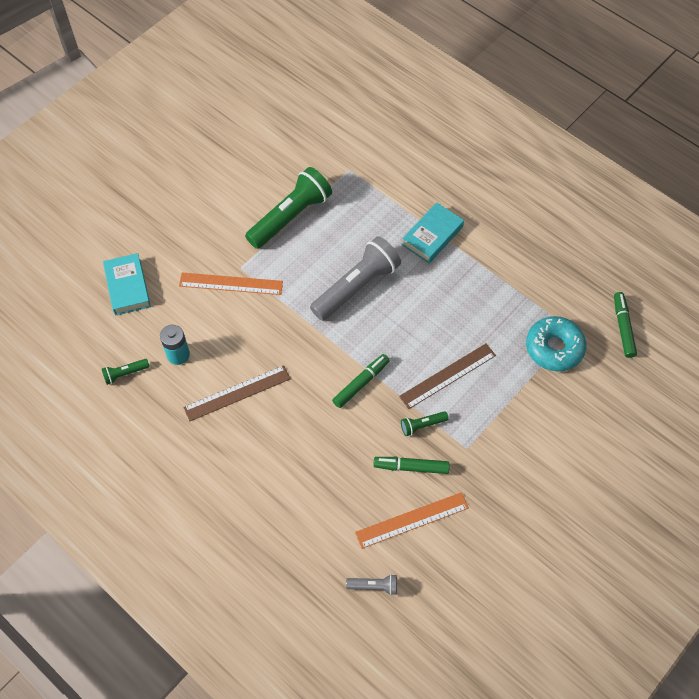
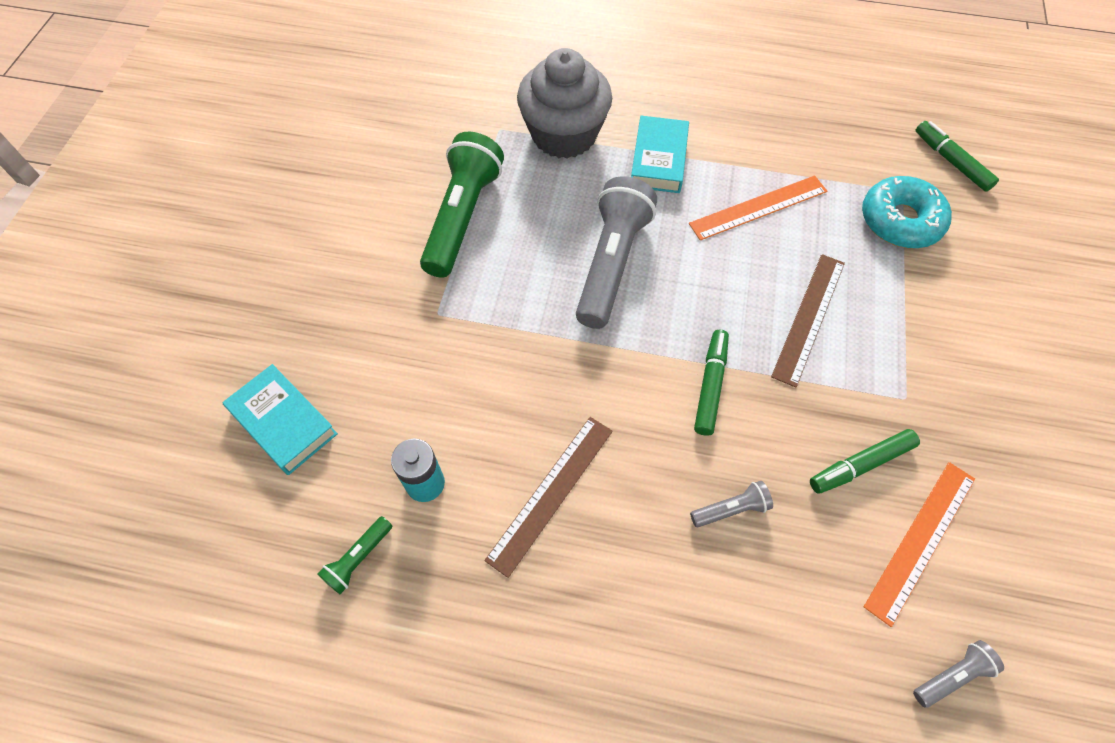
camera: 30 degrees left, 0 degrees up
(231, 284) = (438, 342): orange ruler -> orange ruler (758, 207)
(323, 450) = (731, 509): none -> grey flashlight
(386, 192) = (564, 135): none -> grey cupcake
(422, 425) = (829, 399): green flashlight -> none

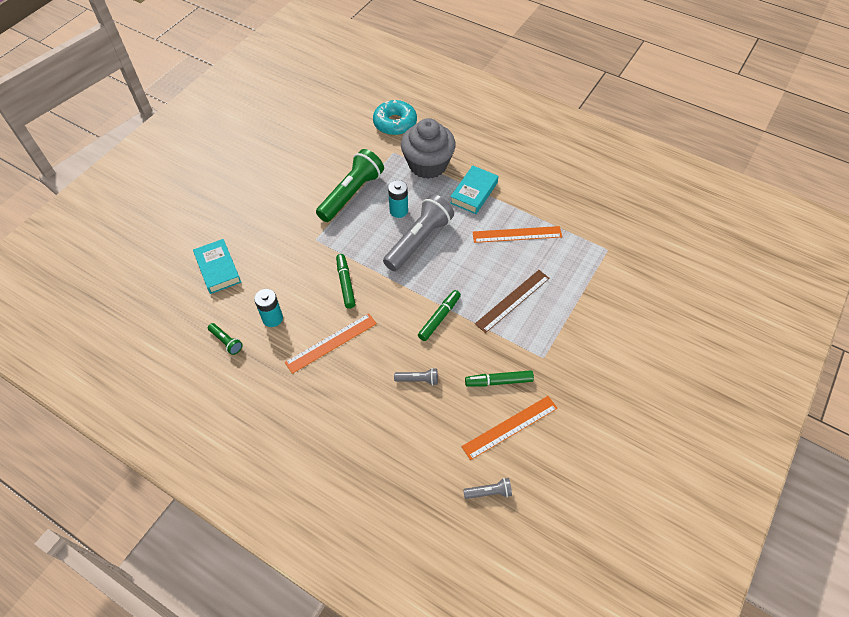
camera: 20 degrees right, 5 degrees down
(358, 558) = (226, 341): green flashlight -> green flashlight turned 105 degrees counterclockwise
(551, 493) = (331, 342): brown ruler -> orange ruler
(554, 223) = (398, 211): none -> turquoise battery
(900, 221) = (596, 265): turquoise donut -> turquoise donut (395, 123)
(951, 161) = (648, 241): green marker -> green marker (345, 283)

